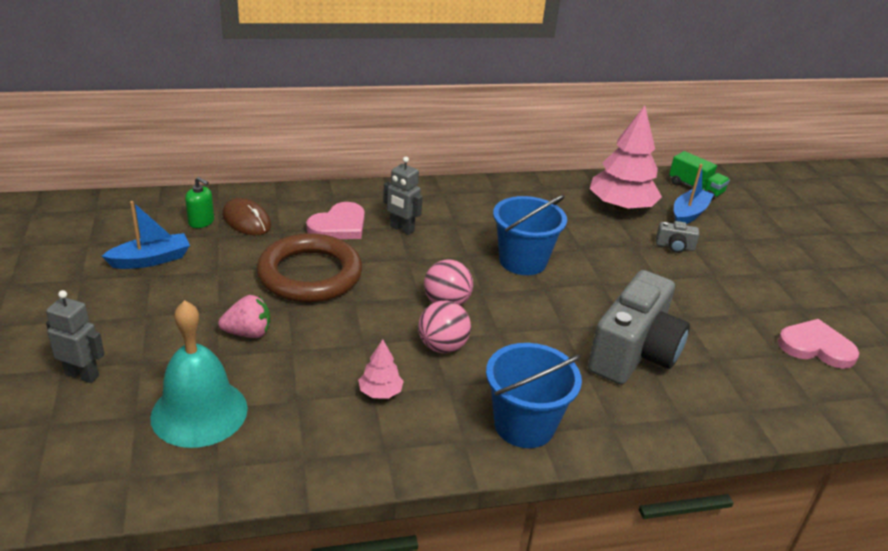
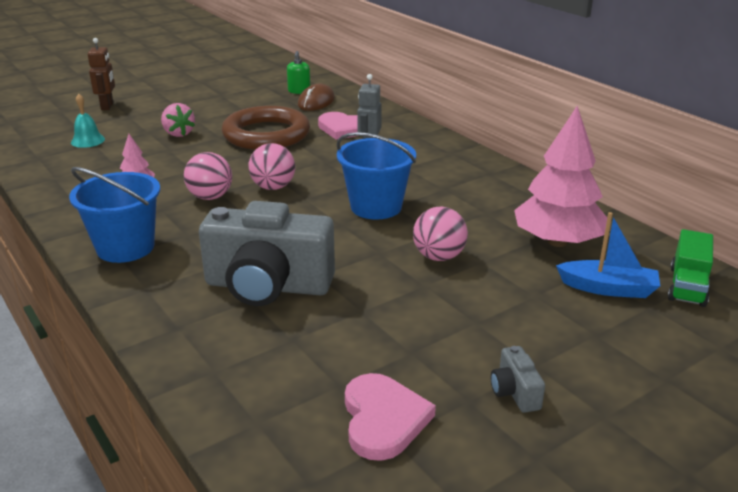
camera: 70 degrees right, 5 degrees down
(82, 375) = (107, 106): grey robot -> brown robot
(151, 260) = (238, 91): blue boat -> none
(199, 412) = (88, 140): turquoise bell -> turquoise bell, size x0.50
(621, 260) = (439, 257): none -> pink ball
(674, 246) = (510, 287): grey camera -> grey camera (515, 392)

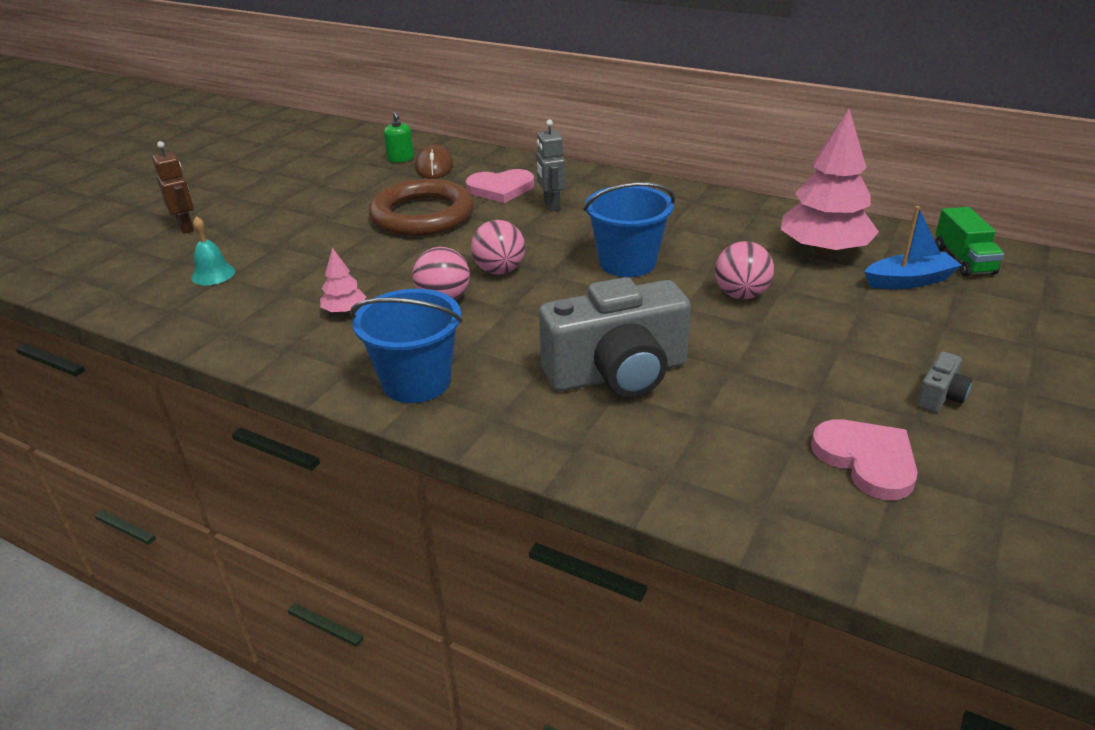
camera: 25 degrees left, 5 degrees up
(178, 133) = (318, 238): pink strawberry -> none
(515, 392) = (940, 396): grey camera -> grey camera turned 105 degrees counterclockwise

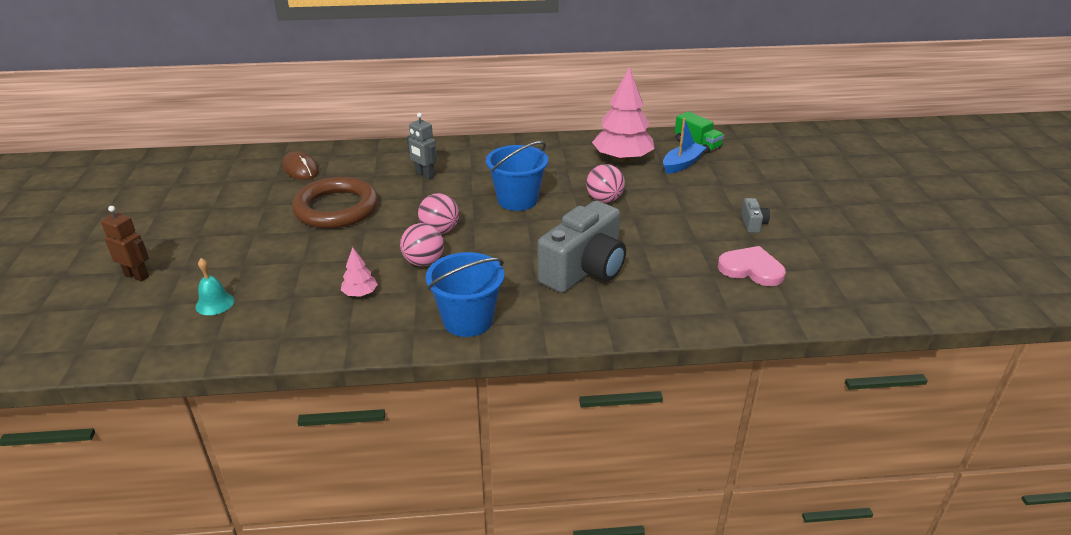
camera: 35 degrees left, 0 degrees up
(401, 159) = (264, 169): green soap dispenser -> none
(500, 189) = (374, 173): pink heart -> none

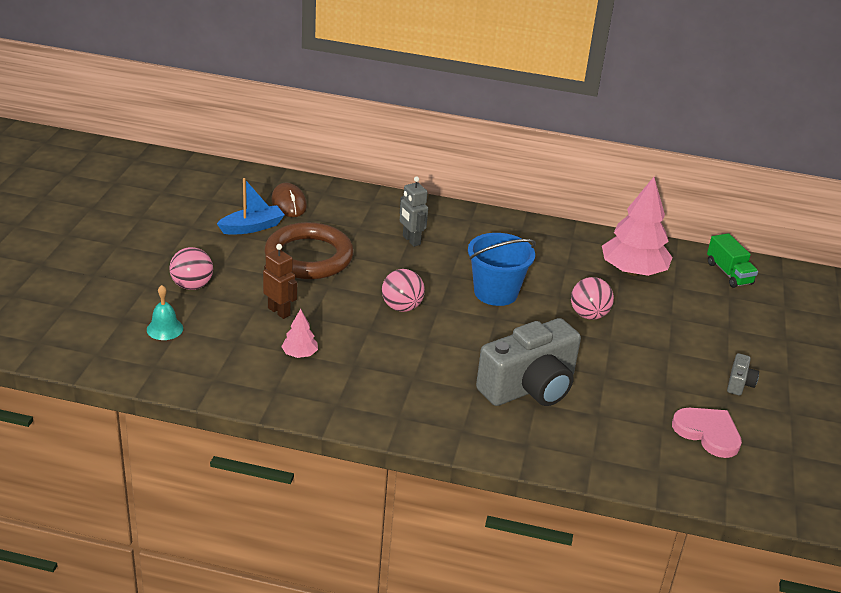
camera: 15 degrees right, 0 degrees up
(137, 276) = (104, 282): brown robot -> brown robot (279, 311)
(423, 262) = (372, 337): pink ball -> pink ball (192, 286)
(468, 320) = (391, 409): blue bucket -> none
(682, 164) = (697, 294): blue boat -> blue boat (252, 227)

